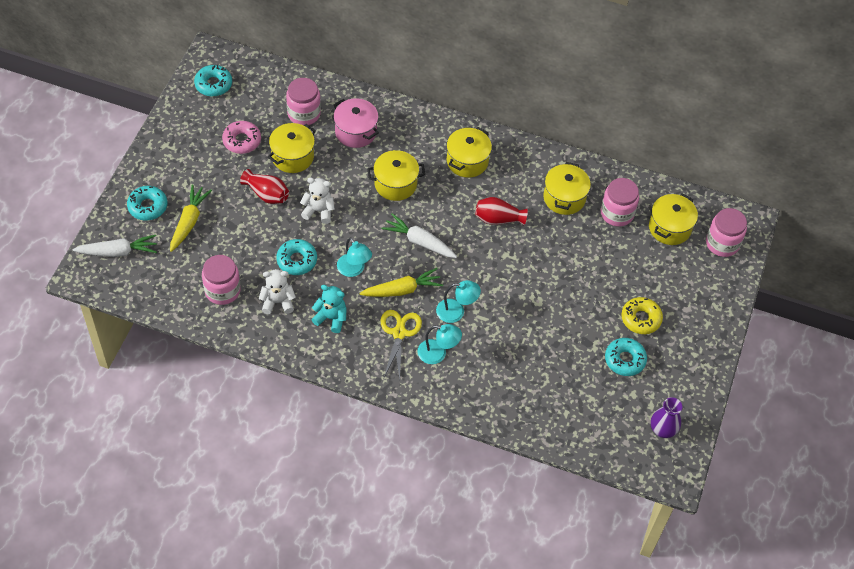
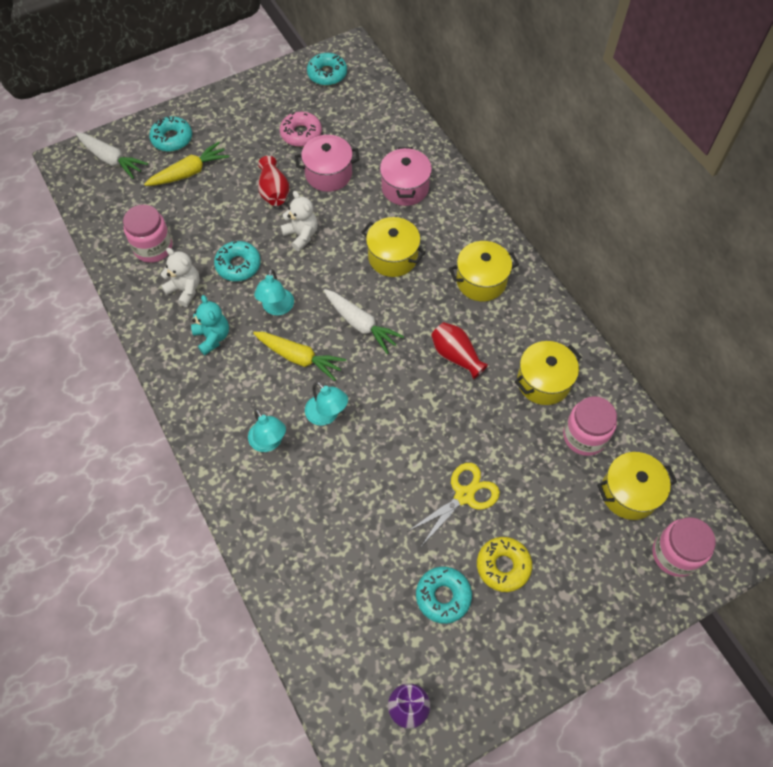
camera: 45 degrees right, 5 degrees up
(292, 157) = (328, 174): yellow pot -> pink pot
(304, 114) = (376, 144): pink jar -> none
(399, 333) = (255, 396): yellow scissors -> yellow scissors (464, 495)
(419, 241) = (360, 324): white carrot -> white carrot turned 150 degrees clockwise

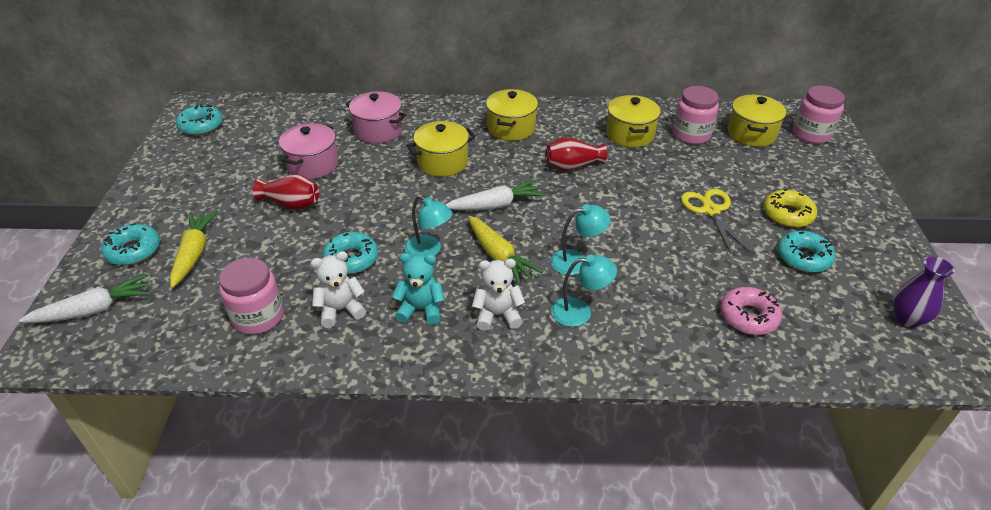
camera: 60 degrees left, 20 degrees down
(299, 358) = (499, 256): yellow carrot -> yellow carrot turned 90 degrees clockwise
(301, 134) = (246, 164): pink donut -> pink donut (748, 317)
(301, 235) = (361, 205): white teddy bear -> white teddy bear (497, 315)

